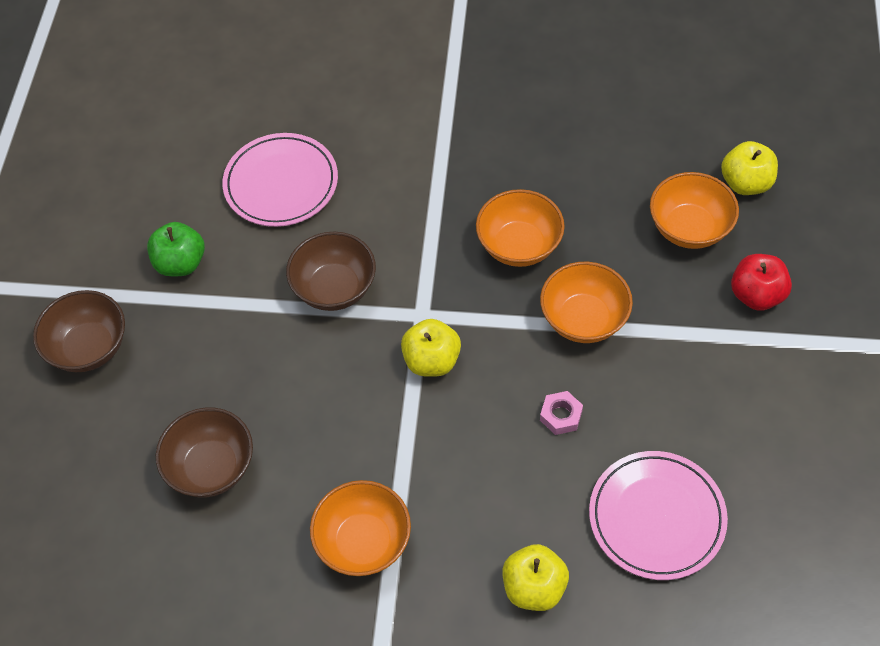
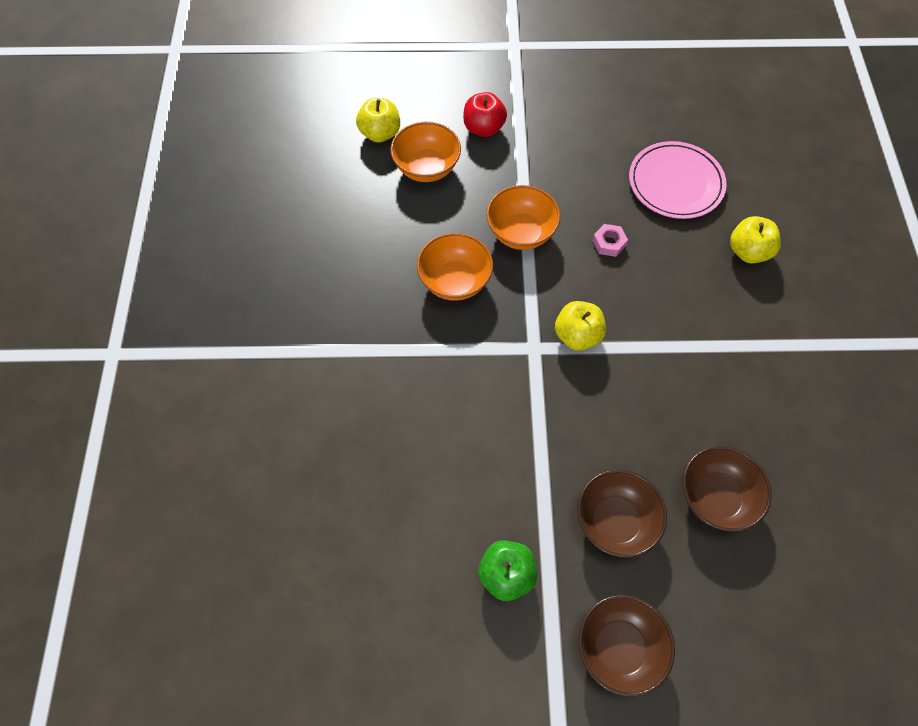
camera: 100 degrees left, 5 degrees up
(281, 183) = (400, 491): pink plate -> none
(334, 288) = (516, 422): brown bowl -> brown bowl (615, 521)
(364, 542) = (747, 366): orange bowl -> none

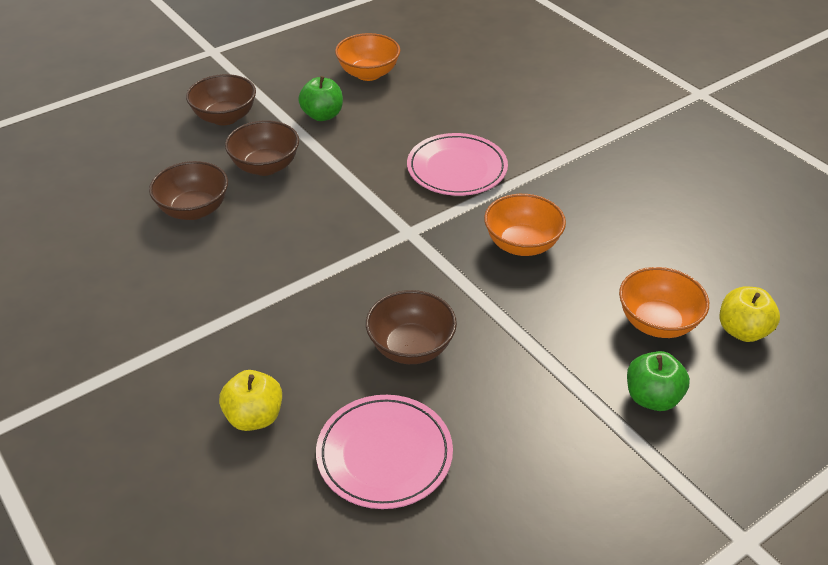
camera: 145 degrees right, 20 degrees down
(434, 398) = (457, 169): none -> pink plate
(483, 128) = (652, 398): red apple -> green apple
(521, 233) = (504, 312): orange bowl -> orange bowl (368, 74)
(577, 335) = (379, 257): yellow apple -> none
(609, 243) = (411, 347): pink nut -> brown bowl

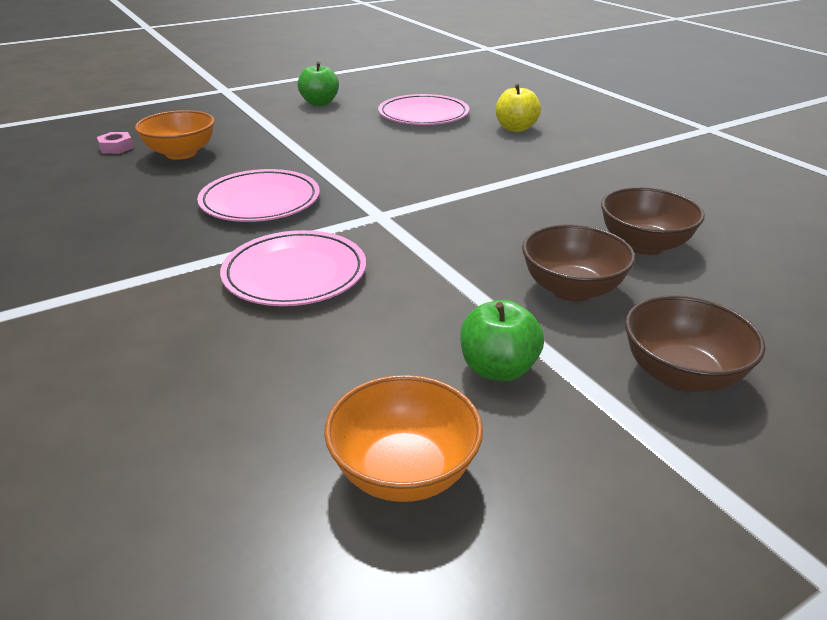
camera: 175 degrees left, 10 degrees down
(411, 347) = (395, 150): brown bowl -> none
(522, 244) = (260, 201): orange bowl -> pink plate
(652, 398) = (225, 126): green apple -> green apple (319, 103)
(742, 331) = (116, 148): yellow apple -> pink nut

